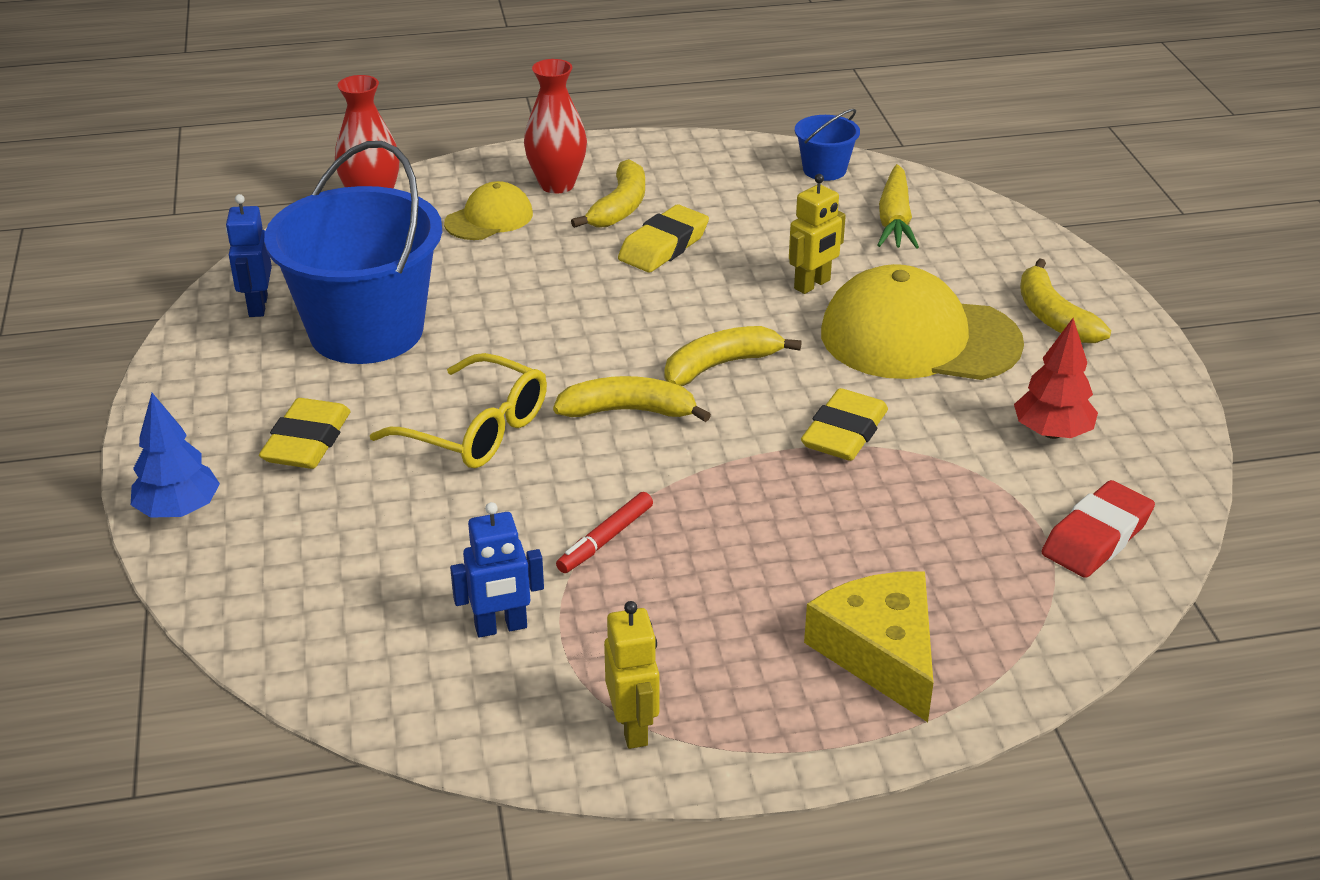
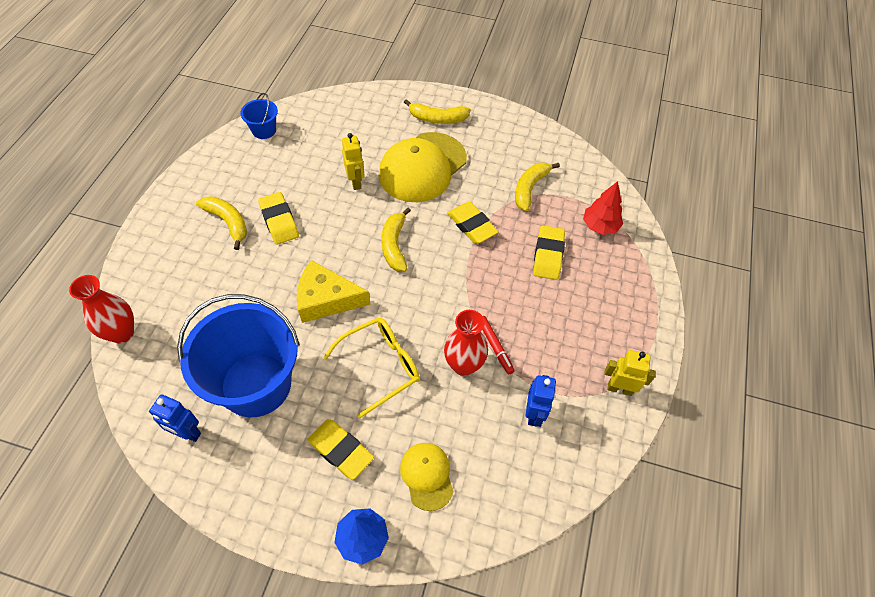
camera: 65 degrees left, 20 degrees up
(489, 218) = (189, 283): yellow cap -> yellow cap (427, 476)
(557, 185) = (182, 239): red vase -> red vase (464, 365)
(628, 411) = (406, 296): yellow banana -> yellow banana (529, 188)
(866, 545) = (548, 255): none -> yellow eraser
(880, 653) = (613, 283): yellow cheese -> yellow cheese (326, 299)
(894, 220) = (327, 128): yellow carrot -> none
(1052, 432) = (512, 161): red tree -> red tree (600, 226)
(1096, 537) = (580, 183): red eraser -> none

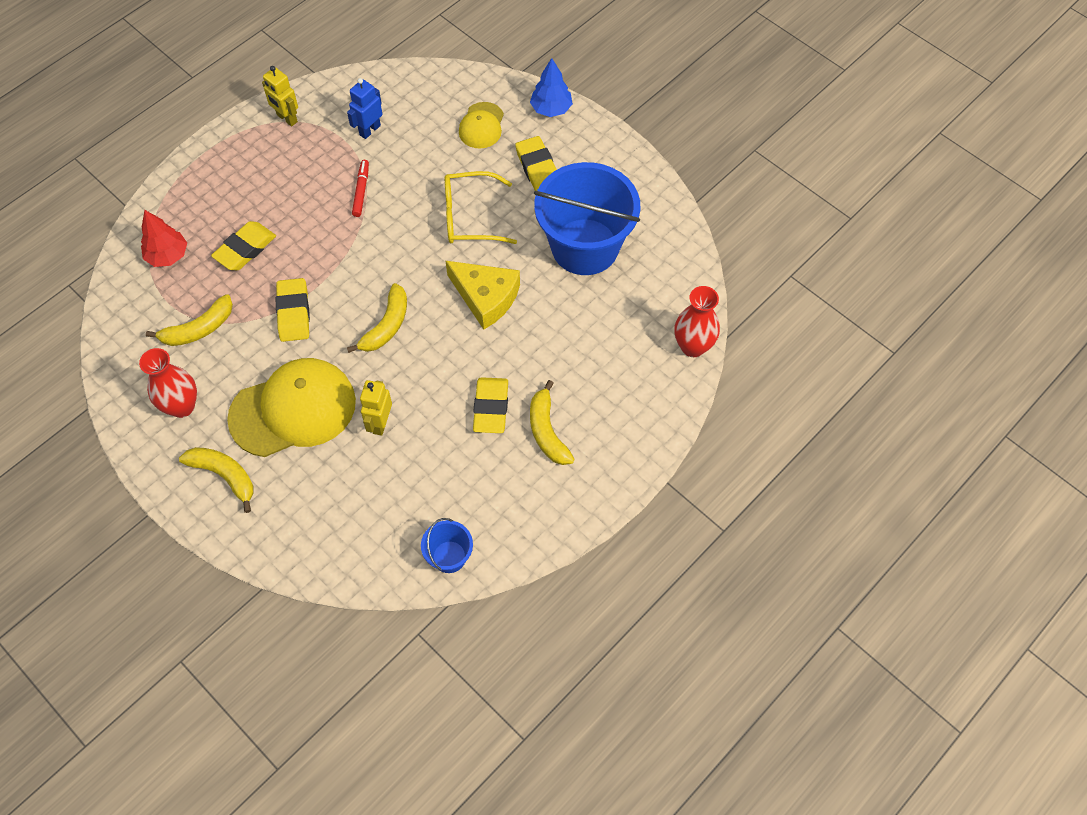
camera: 150 degrees left, 5 degrees up
(187, 433) = (657, 232): blue robot -> none
(464, 365) = (399, 188): red vase -> red vase (182, 406)

